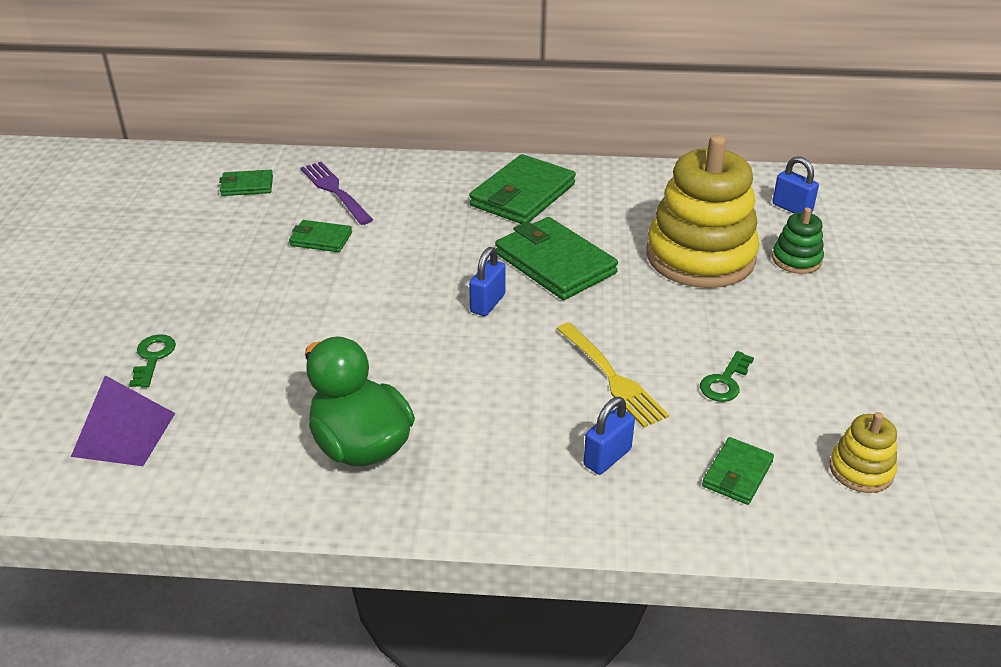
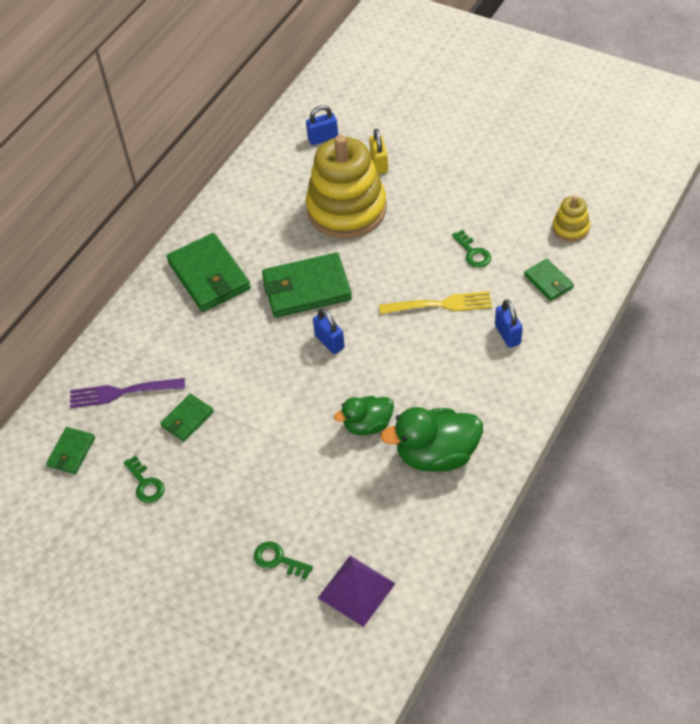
camera: 60 degrees left, 15 degrees up
(225, 239) = (145, 484): none -> green key
(379, 370) = (367, 425): none -> green duck
(796, 260) = (379, 164): green stacking toy -> yellow padlock

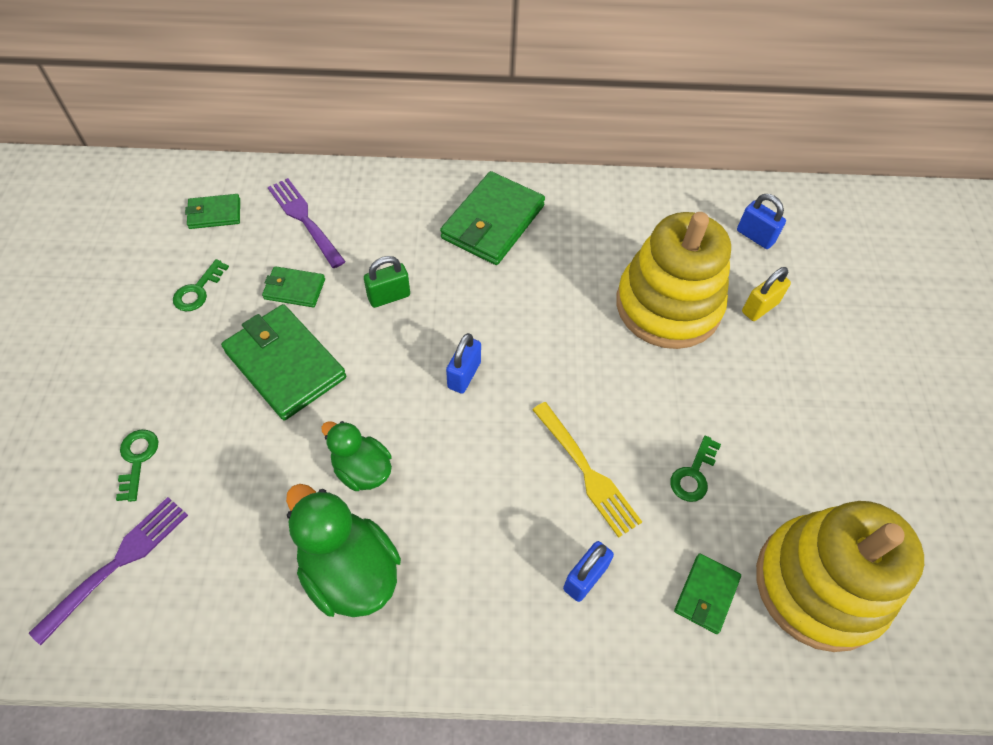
camera: 55 degrees right, 5 degrees up
(234, 362) = (389, 296): none -> green padlock
(306, 288) = (527, 318): green wallet -> green wallet (285, 364)
(356, 590) = (116, 564): purple pyramid -> purple fork
(570, 228) = (819, 585): yellow stacking toy -> yellow stacking toy, size x2.22

